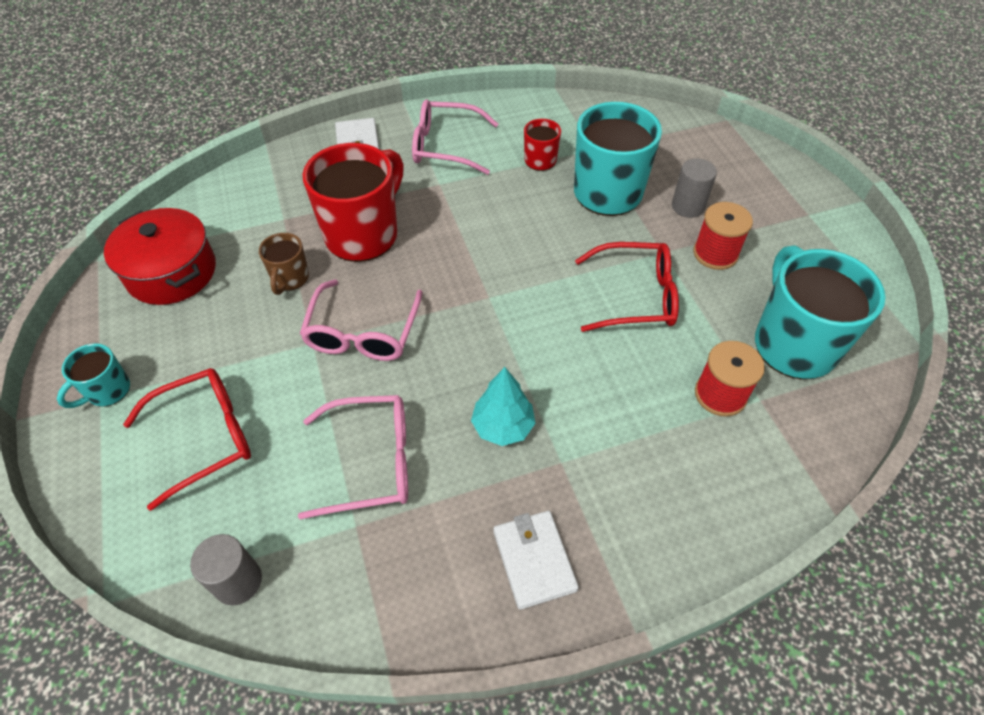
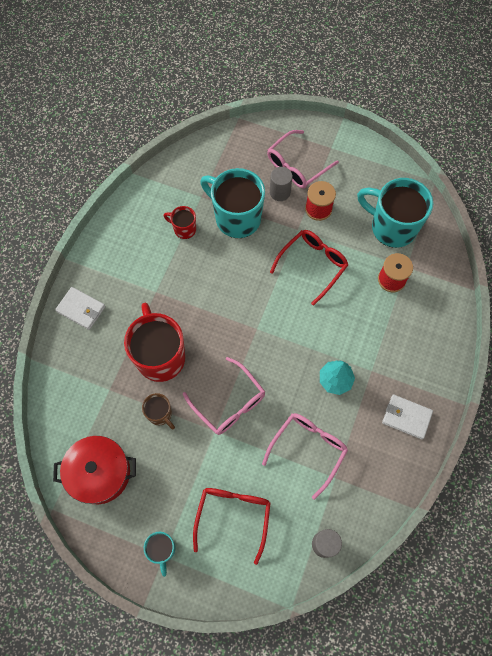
camera: 50 degrees left, 15 degrees up
(444, 146) = (128, 267): pink glasses -> pink glasses (296, 166)

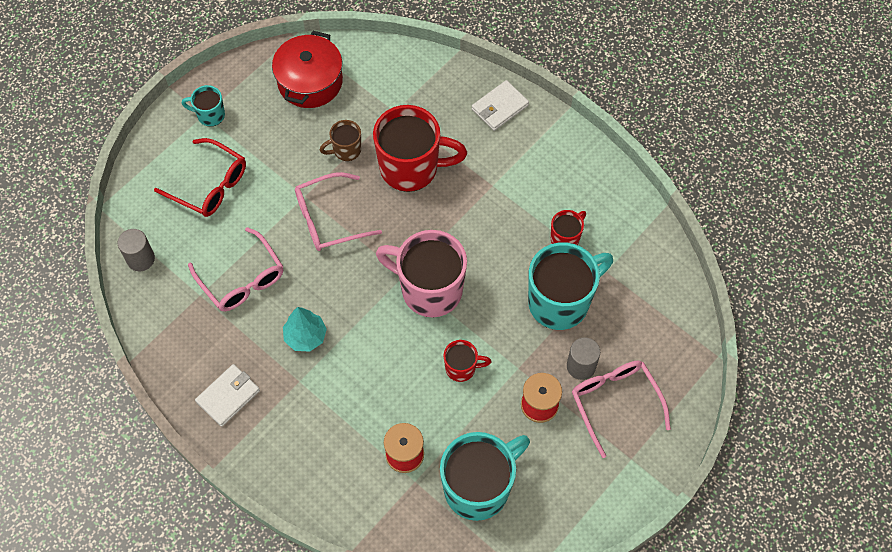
camera: 110 degrees right, 5 degrees down
(261, 306) = (429, 290): none -> pink mug
(313, 264) = (461, 368): red glasses -> red mug

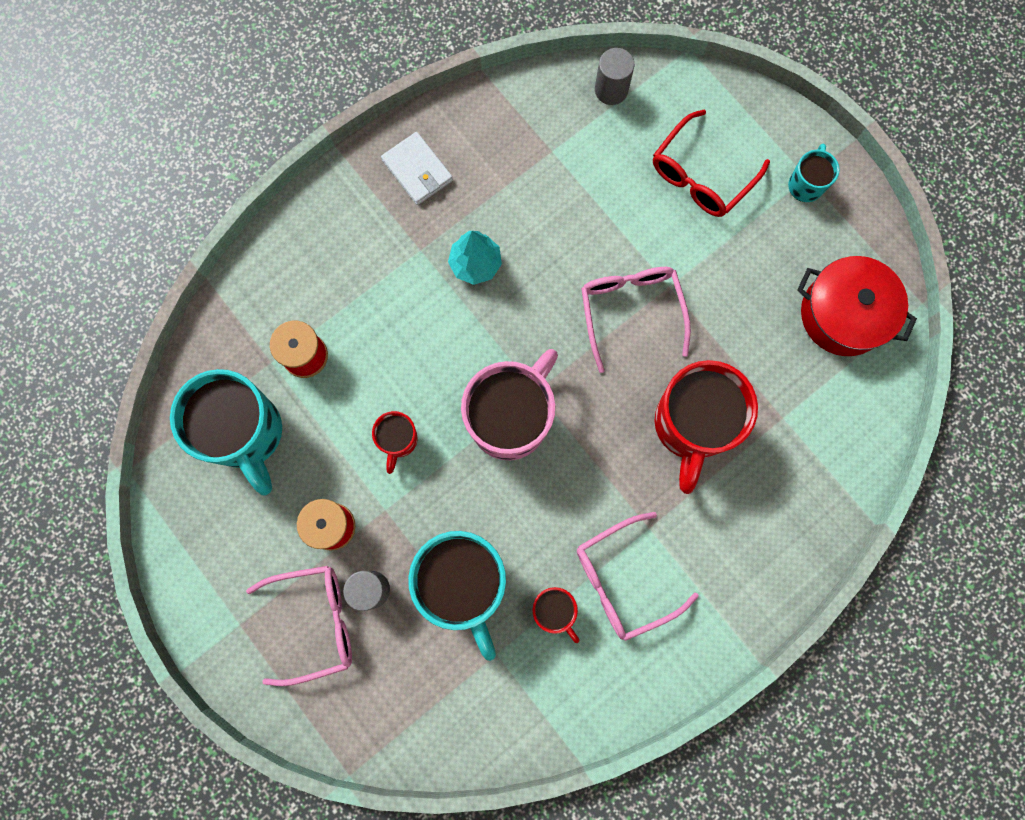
camera: 100 degrees right, 15 degrees up
(242, 280) = (563, 200): pink glasses -> pink glasses (622, 580)
(346, 150) = (730, 346): brown mug -> none
(499, 107) = (771, 562): white wallet -> none

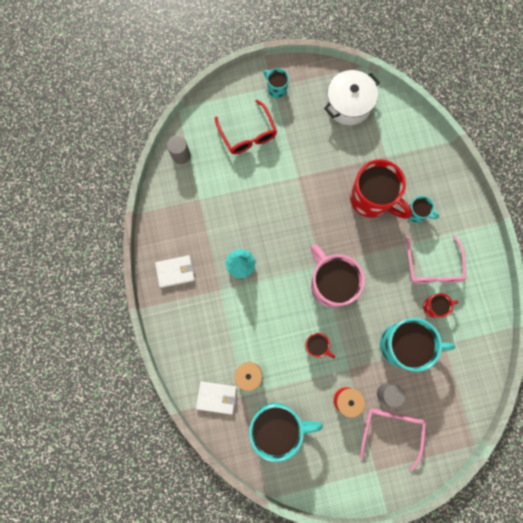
camera: 65 degrees left, 0 degrees up
(249, 323) = (217, 397): none -> white wallet
(631, 310) = (301, 200): pink glasses -> none
(705, 512) = (416, 213): none -> turquoise mug
(843, 314) = (348, 104): red pot -> white pot

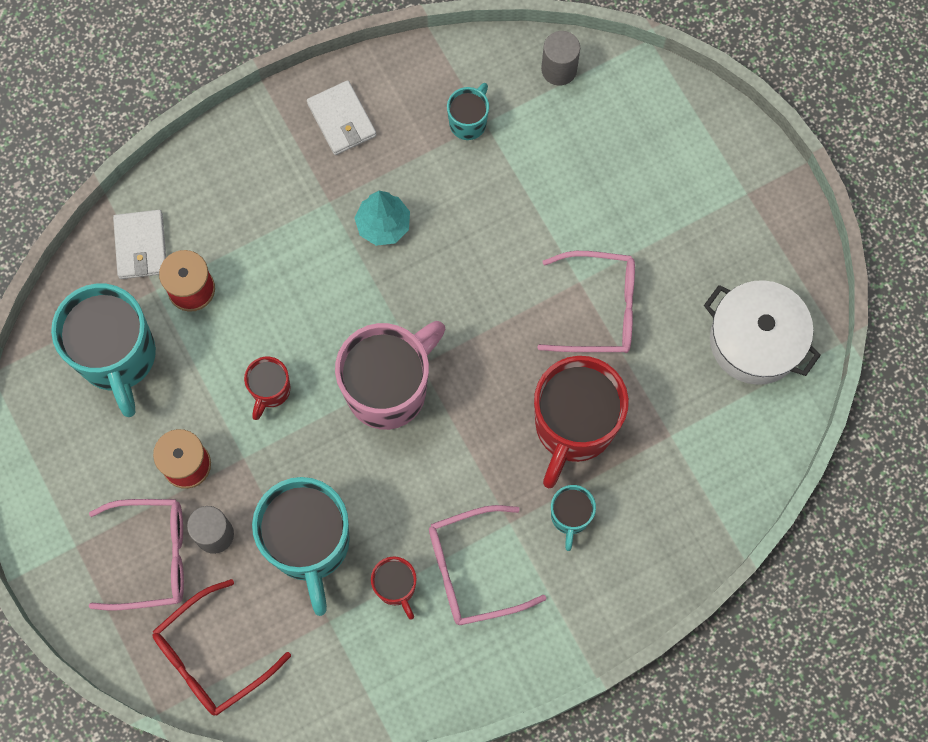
camera: 75 degrees right, 5 degrees down
(248, 135) = (635, 174): red glasses -> red glasses (211, 657)
(276, 89) = (743, 201): turquoise mug -> turquoise mug (468, 122)
(314, 170) = (600, 309): none -> pink glasses

